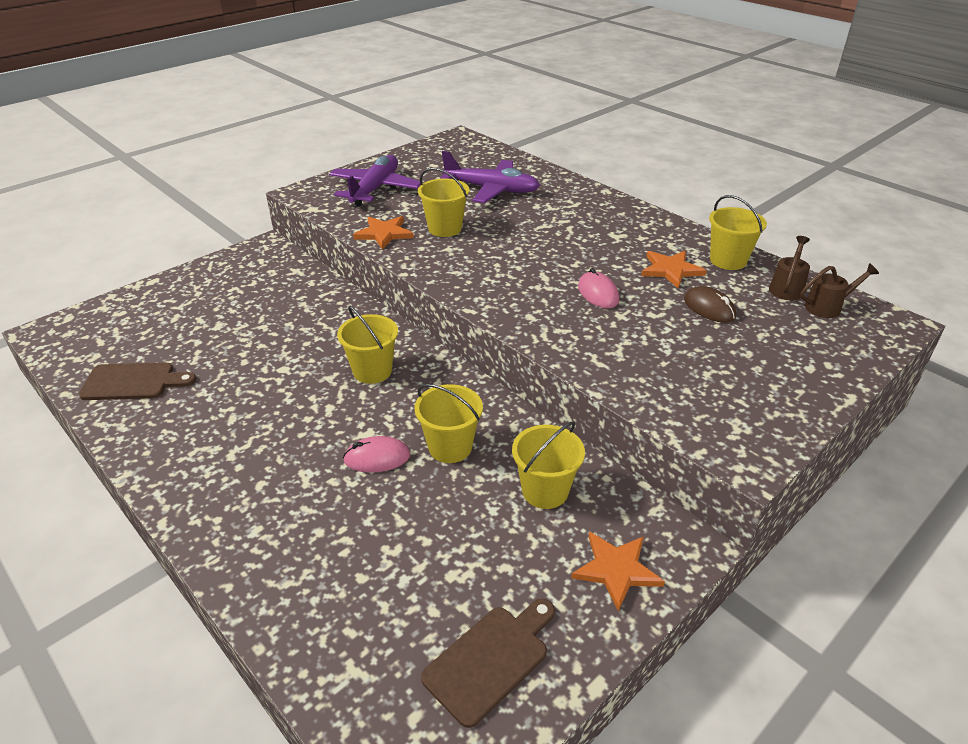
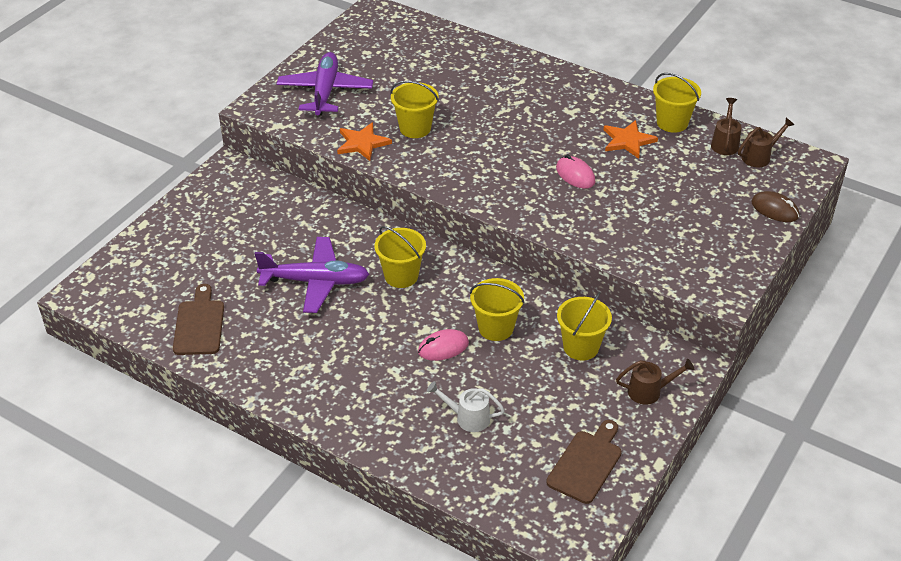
camera: 15 degrees left, 5 degrees up
(133, 382) = (199, 324): brown cutting board -> brown cutting board turned 75 degrees counterclockwise
(361, 553) = (467, 418): none -> white watering can
(492, 190) = (438, 75): purple plane -> purple plane (315, 282)
(616, 570) = (649, 391): orange star -> brown watering can
(709, 308) = (668, 174): brown mouse -> brown mouse (775, 209)

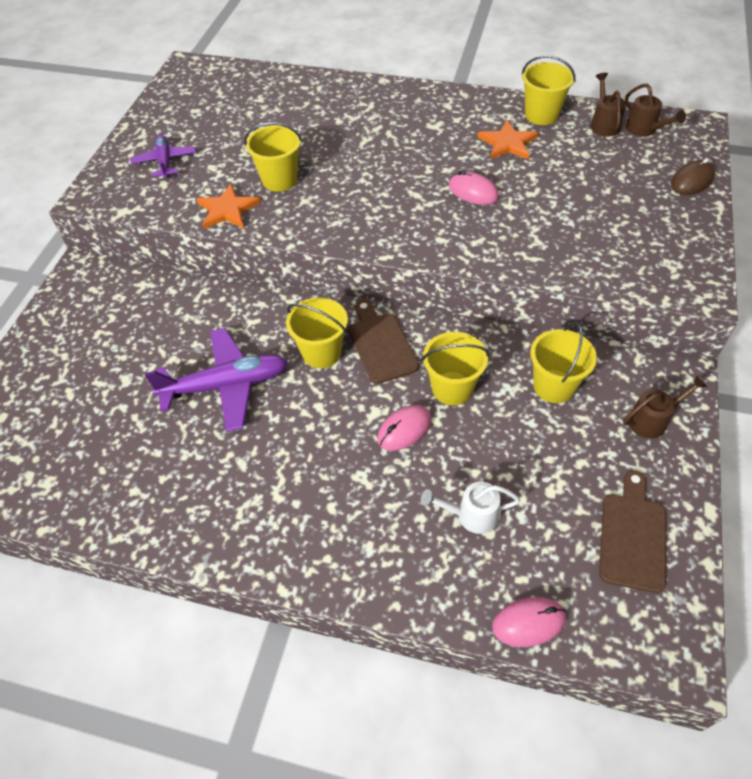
camera: 15 degrees left, 10 degrees up
(199, 324) = (102, 481): brown cutting board -> brown cutting board (381, 344)
(325, 91) = (165, 161): purple plane -> purple plane, size x0.60
(477, 495) = (529, 623): none -> pink mouse
(759, 156) = (644, 130): brown watering can -> brown watering can turned 105 degrees clockwise
(775, 209) = (691, 181): brown mouse -> brown mouse turned 60 degrees counterclockwise

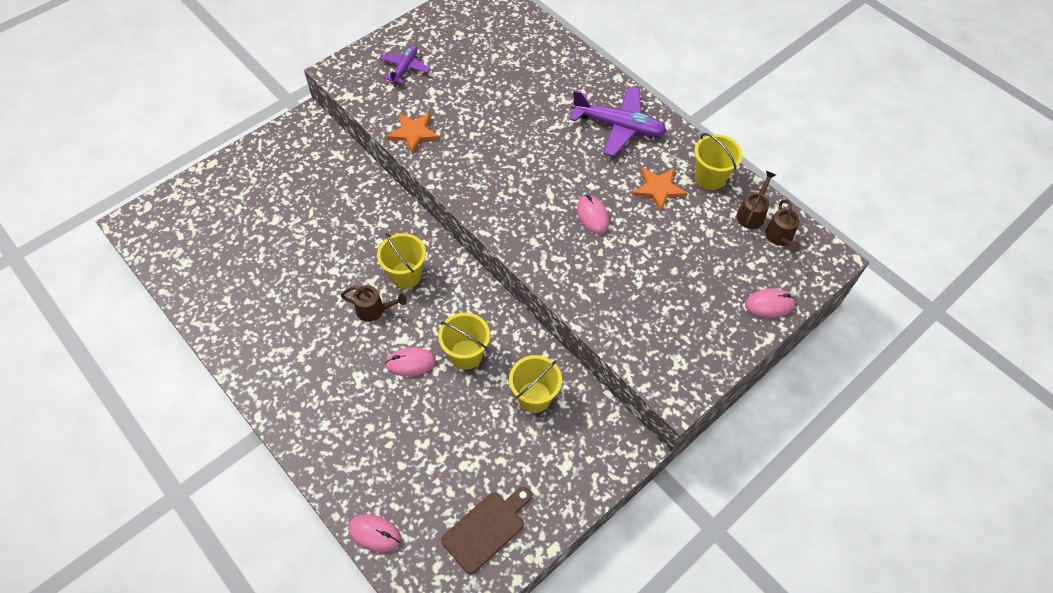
camera: 30 degrees right, 5 degrees up
(226, 385) = (330, 261): purple plane -> purple plane (619, 127)
(279, 180) = (467, 127): yellow bucket -> none
(381, 344) = (448, 293): brown cutting board -> none
(471, 515) = (401, 446): white watering can -> none
(652, 420) = (577, 465): brown watering can -> brown watering can (374, 310)
(691, 181) = (769, 304): brown mouse -> pink mouse

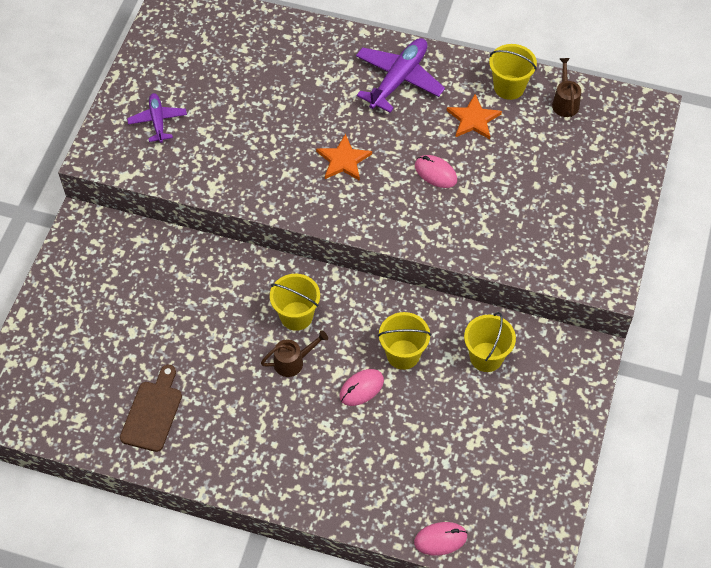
camera: 30 degrees left, 0 degrees up
(413, 133) = (218, 180): orange star -> orange star (343, 160)
(486, 529) = (526, 482): brown cutting board -> brown cutting board (153, 412)
(619, 127) = (399, 79): purple plane -> purple plane turned 45 degrees counterclockwise
(769, 304) = (629, 173): pink mouse -> none
(780, 238) = (600, 111): brown watering can -> none

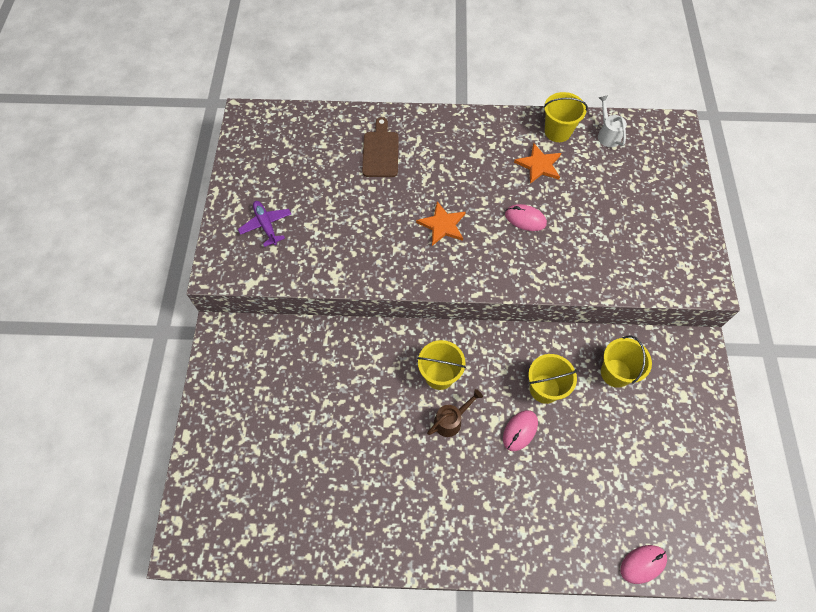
camera: 15 degrees left, 5 degrees up
(153, 412) = (338, 505): brown cutting board -> brown cutting board (380, 152)
(399, 79) = (464, 144): purple plane -> none
(565, 102) = (607, 134): brown watering can -> white watering can

